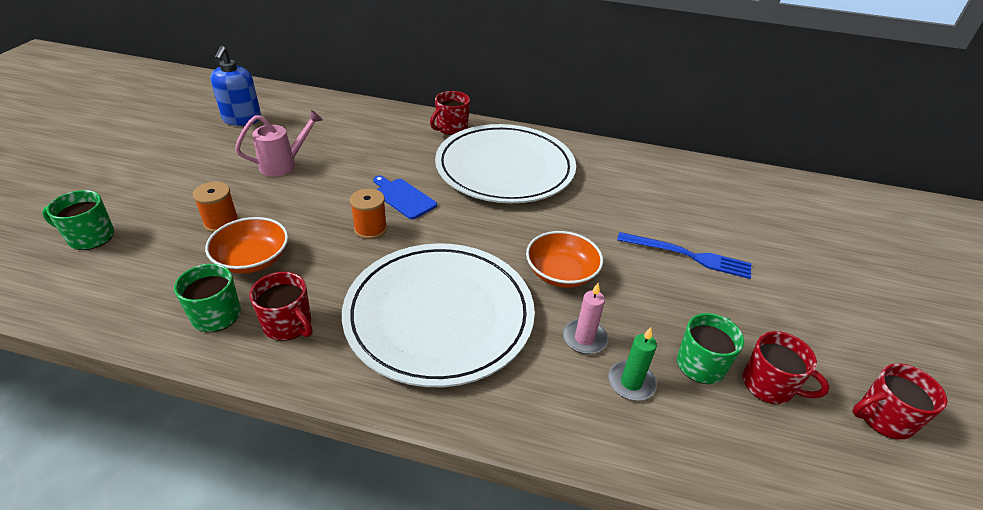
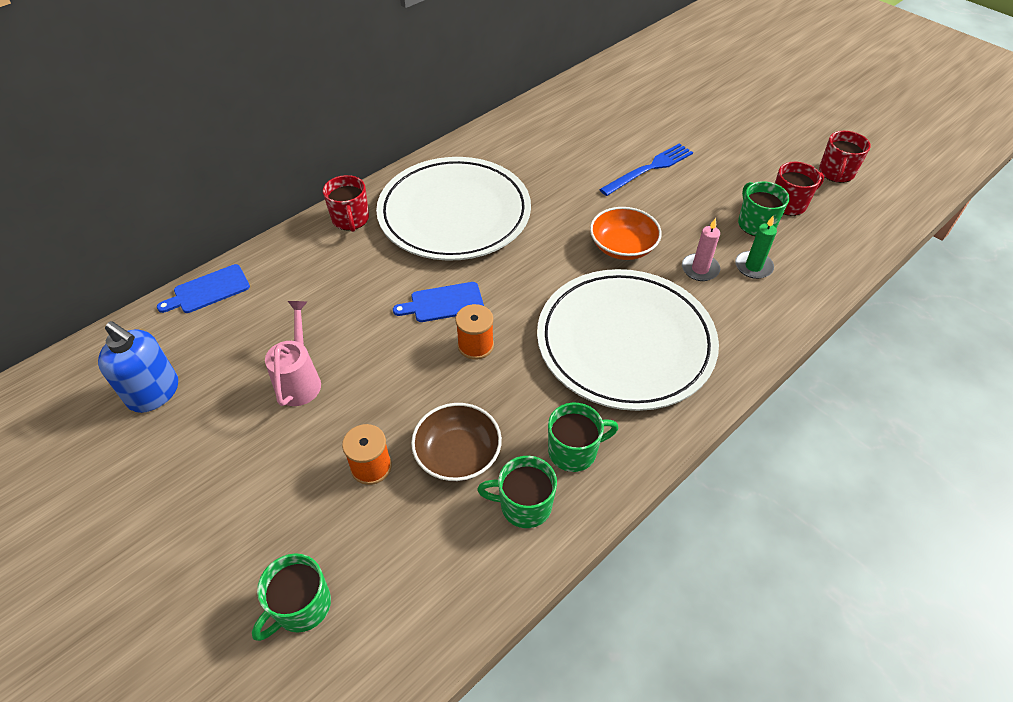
camera: 55 degrees left, 10 degrees up
(252, 259) = (458, 454): orange bowl -> brown bowl
(288, 325) = (574, 451): red mug -> green mug
(338, 104) = (208, 290): none -> blue cutting board

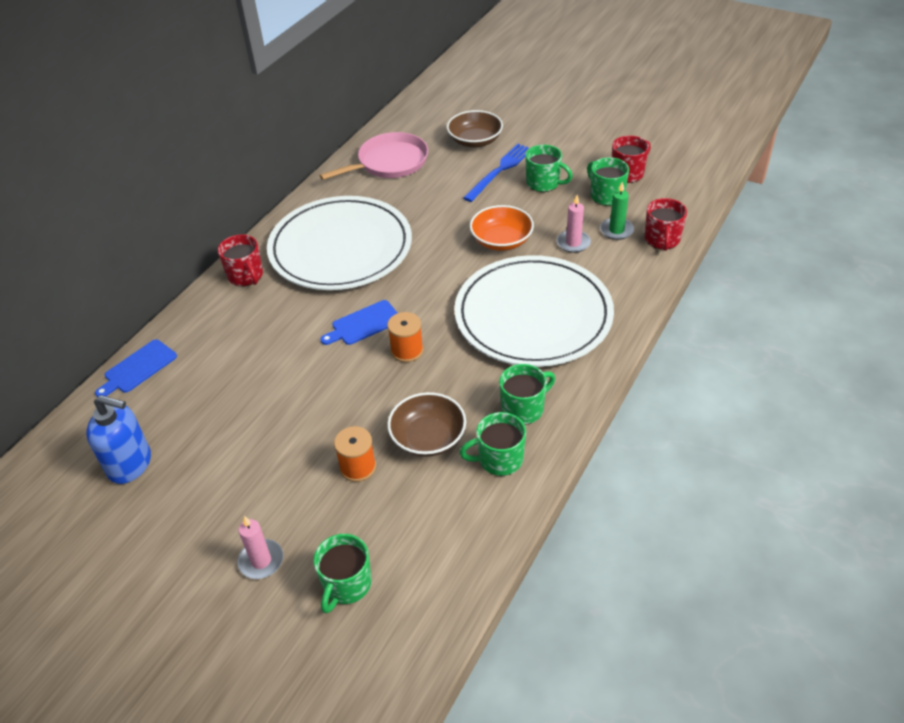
camera: 15 degrees left, 5 degrees down
(228, 546) = (261, 561): none -> pink candle
(300, 380) = (262, 418): pink watering can -> none
(539, 134) = (389, 162): none -> pink pan
(635, 130) = (475, 141): none -> brown bowl
(691, 193) = (544, 183): none -> green mug
(836, 173) = (658, 139): red mug -> red mug (662, 240)

